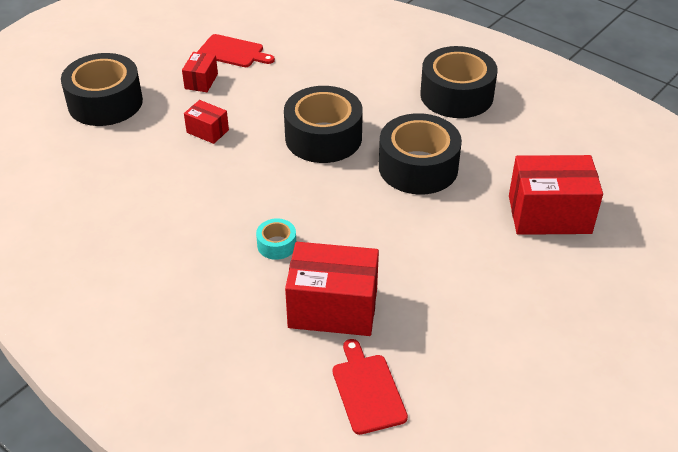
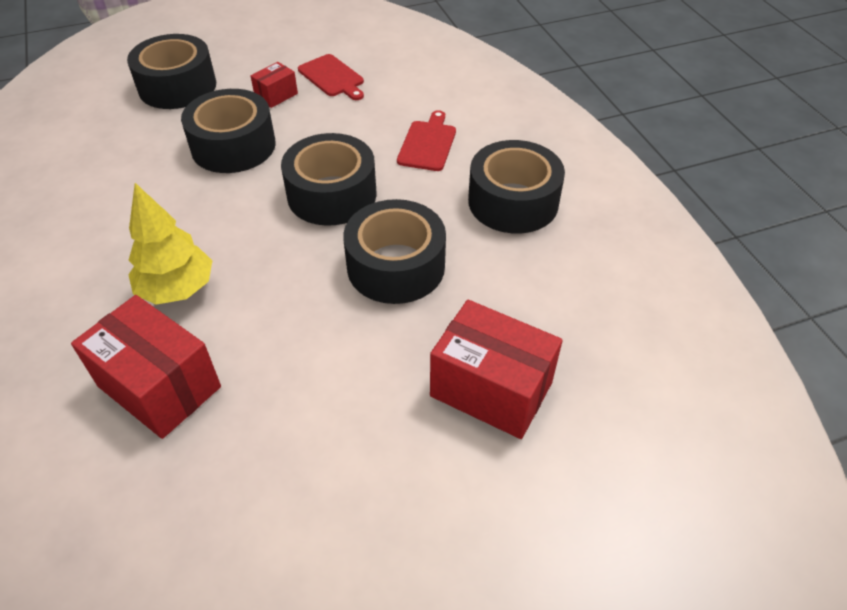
camera: 30 degrees right, 5 degrees up
(207, 131) = (233, 146): red box -> black tape
(276, 245) = (177, 289): turquoise tape -> yellow tree
(367, 390) = (97, 503): red cutting board -> red cutting board (427, 144)

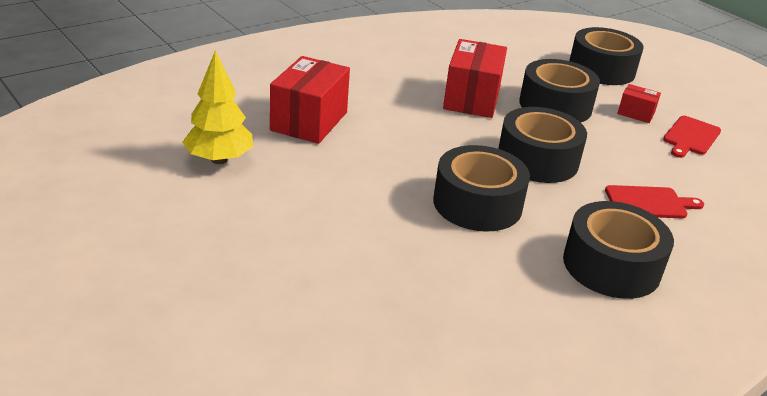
camera: 70 degrees right, 15 degrees down
(177, 289) = (393, 111): yellow tree -> yellow tree (219, 159)
(491, 389) = (371, 271): red box -> red box (471, 99)

